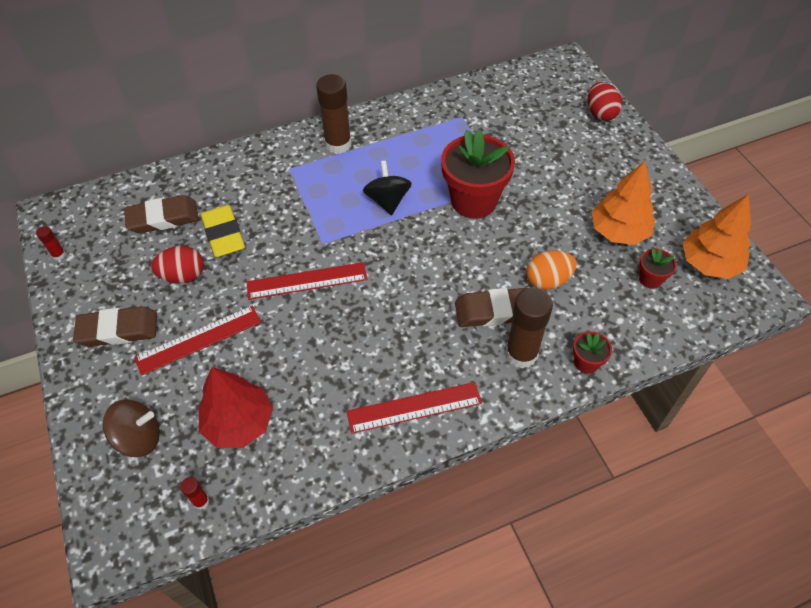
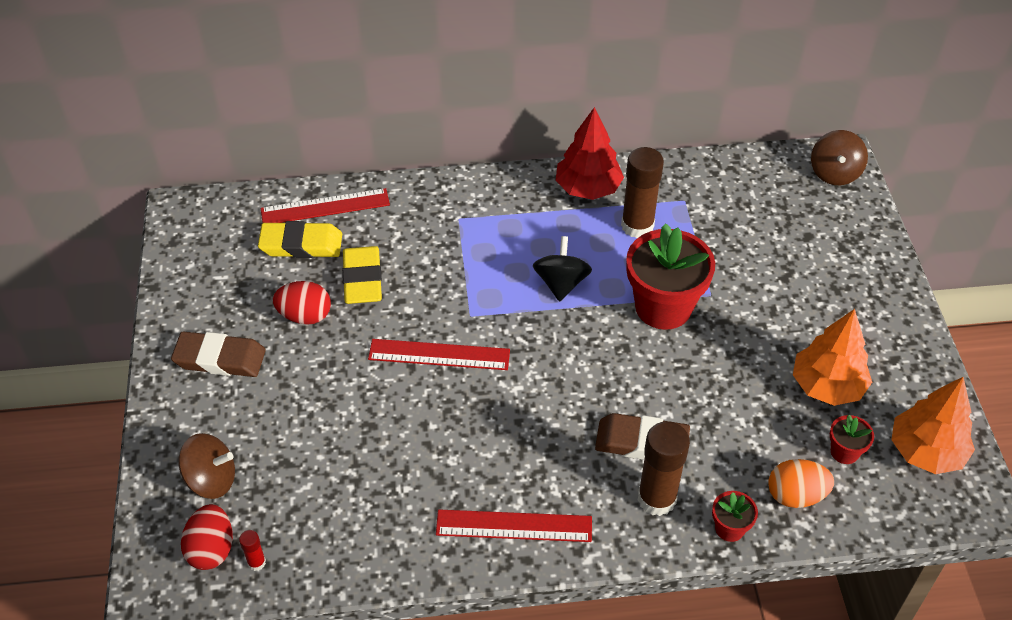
camera: 15 degrees right, 5 degrees down
(59, 255) = (179, 260): red glue stick -> none
(163, 218) = (301, 244): brown eraser -> yellow eraser
(198, 339) = (302, 391): red ruler -> red ruler (325, 207)
(239, 423) = (319, 492): red tree -> red tree (588, 188)
(338, 144) = (525, 202): brown glue stick -> brown glue stick (637, 226)
(548, 280) = (718, 423): orange egg -> orange egg (795, 495)
(565, 73) = (834, 173): none -> brown spinning top
(600, 113) = (860, 234): red egg -> red egg (212, 549)

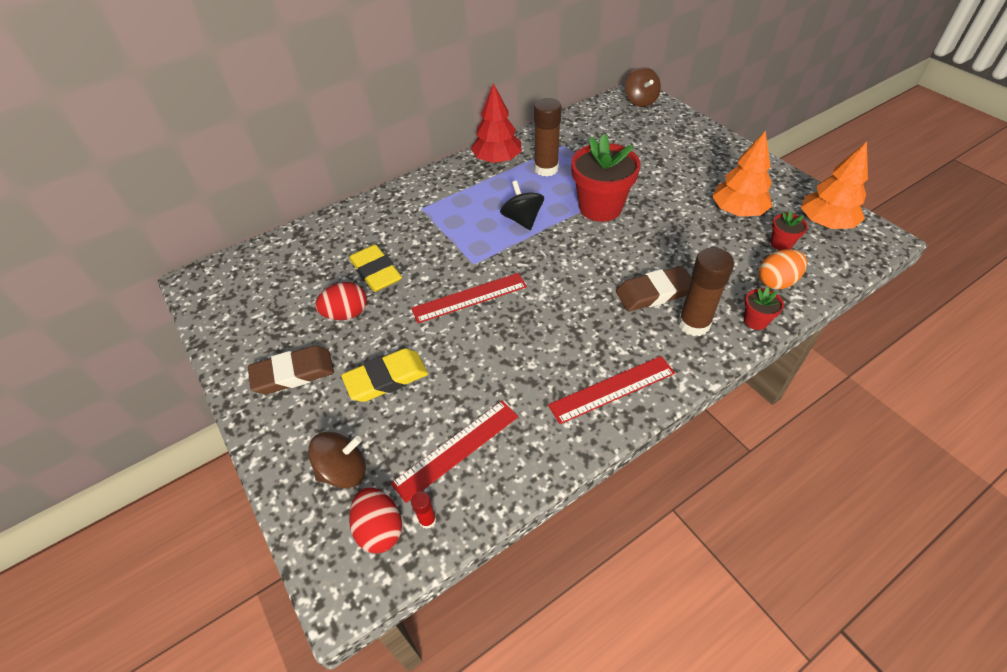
camera: 25 degrees left, 0 degrees up
(301, 244) = (312, 268): yellow eraser -> yellow eraser (386, 378)
(325, 207) = (315, 237): red ruler -> red ruler (456, 449)

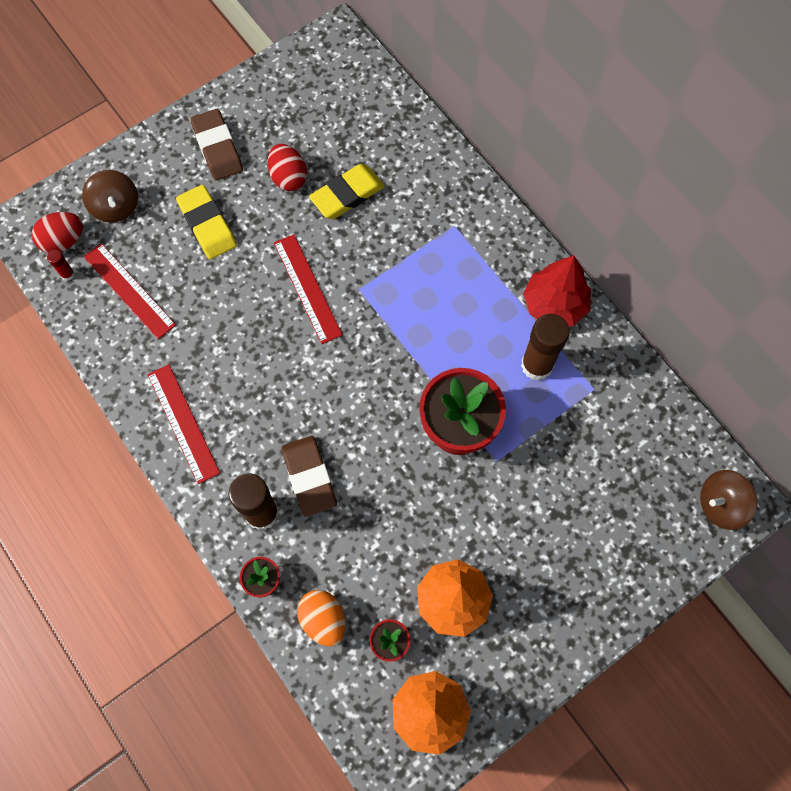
camera: 85 degrees right, 20 degrees up
(522, 219) = (434, 338): black spinning top -> none

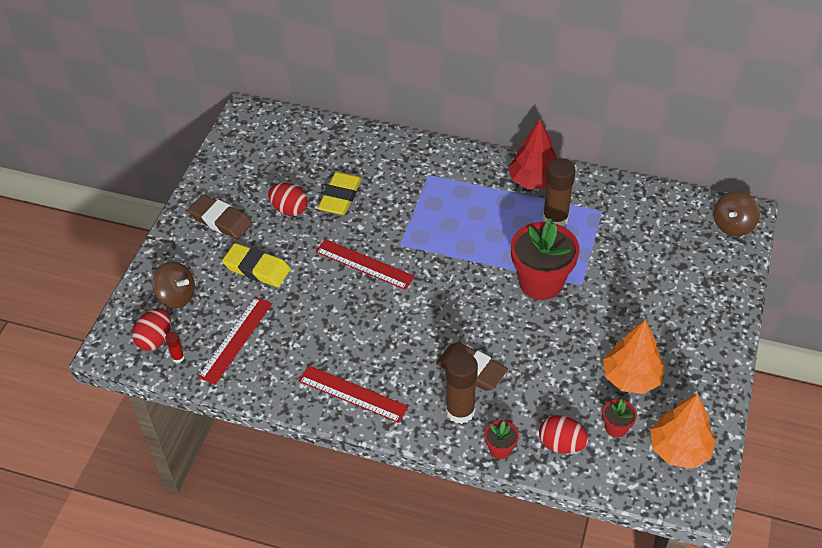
camera: 35 degrees left, 20 degrees down
(129, 290) = (235, 339): red ruler -> red ruler turned 75 degrees counterclockwise
(323, 619) = (561, 444): orange egg -> red egg

